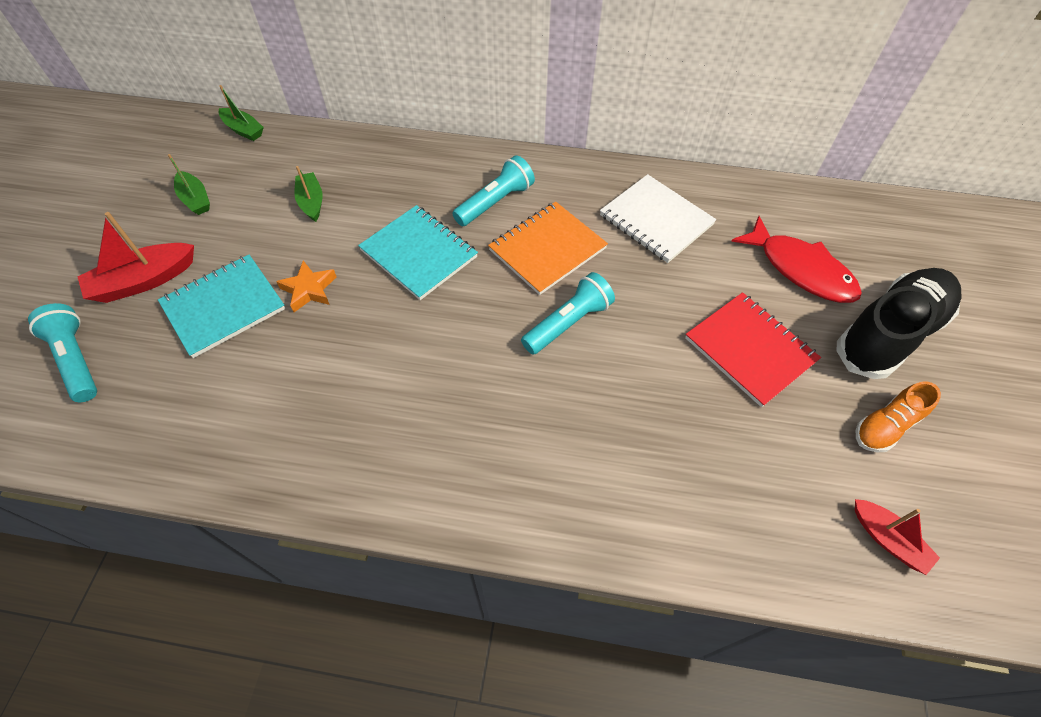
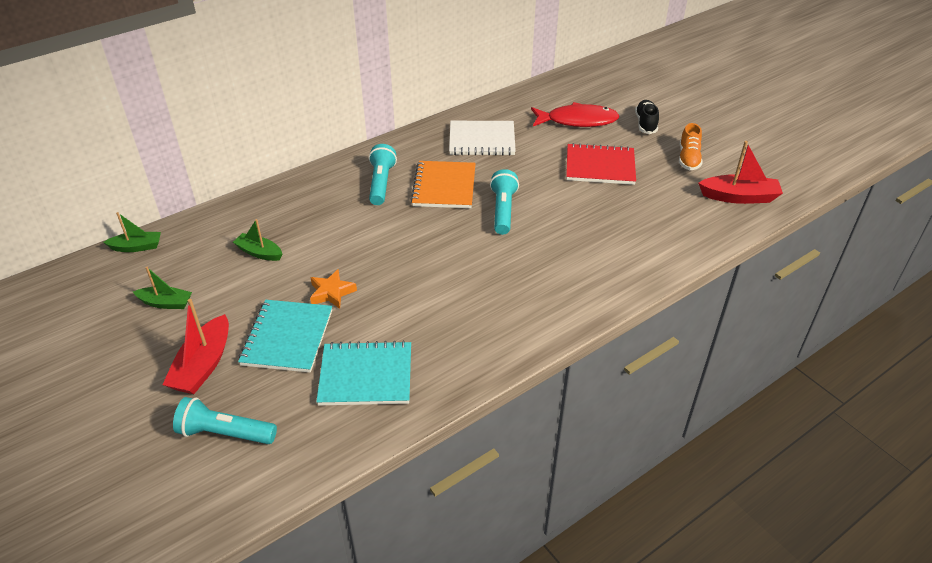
camera: 45 degrees left, 15 degrees down
(419, 253) = (373, 233): turquoise notebook -> turquoise notebook (366, 375)
(887, 539) = (739, 197): red boat -> red boat, size x1.58
(889, 333) = (645, 123): black shoe -> black shoe, size x0.52

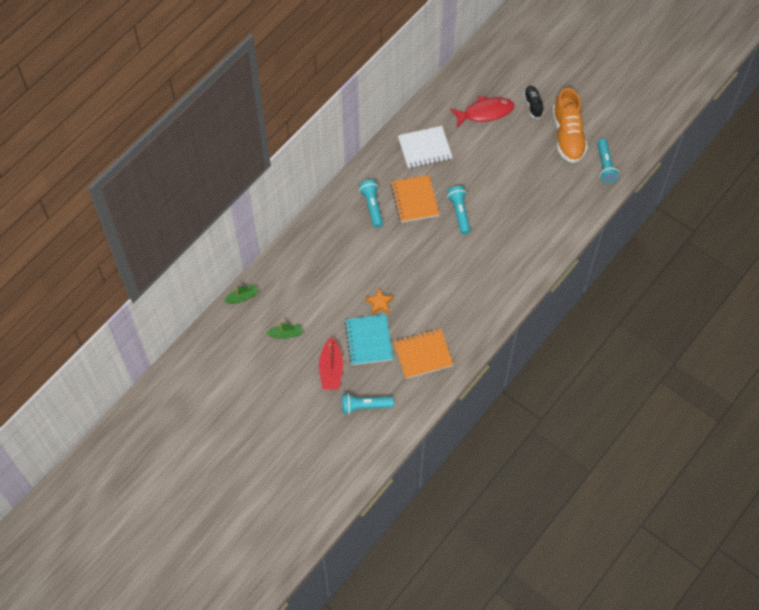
camera: 15 degrees left, 20 degrees up
(259, 252) = (321, 283): green boat -> none
(366, 375) = (423, 354): turquoise notebook -> orange notebook
(600, 166) = (511, 156): red notebook -> none
(688, 158) = (568, 135): orange shoe -> orange shoe, size x1.92
(739, 197) = (605, 166): red boat -> turquoise flashlight

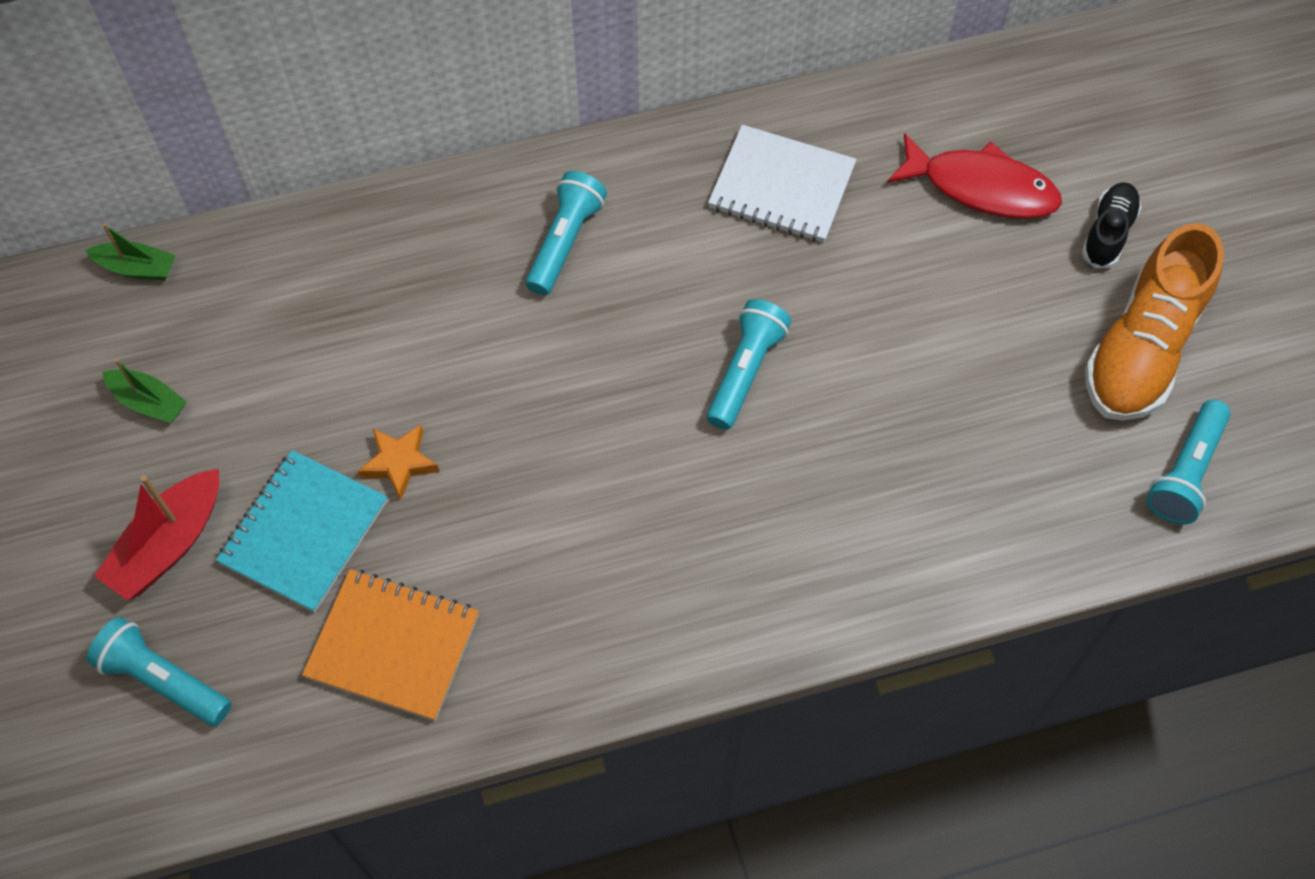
camera: 35 degrees right, 0 degrees up
(414, 199) = (668, 283): orange notebook -> none

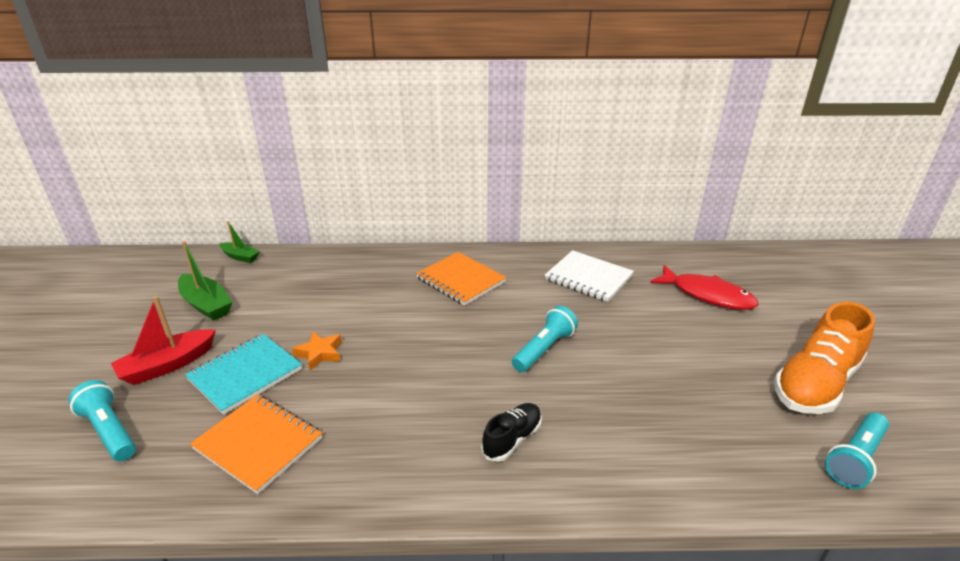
camera: 15 degrees right, 30 degrees down
(149, 402) = (206, 304): green boat -> green boat, size x1.58
(565, 242) = (460, 280): turquoise flashlight -> orange notebook
(1108, 233) = (789, 325): black shoe -> black shoe (512, 439)

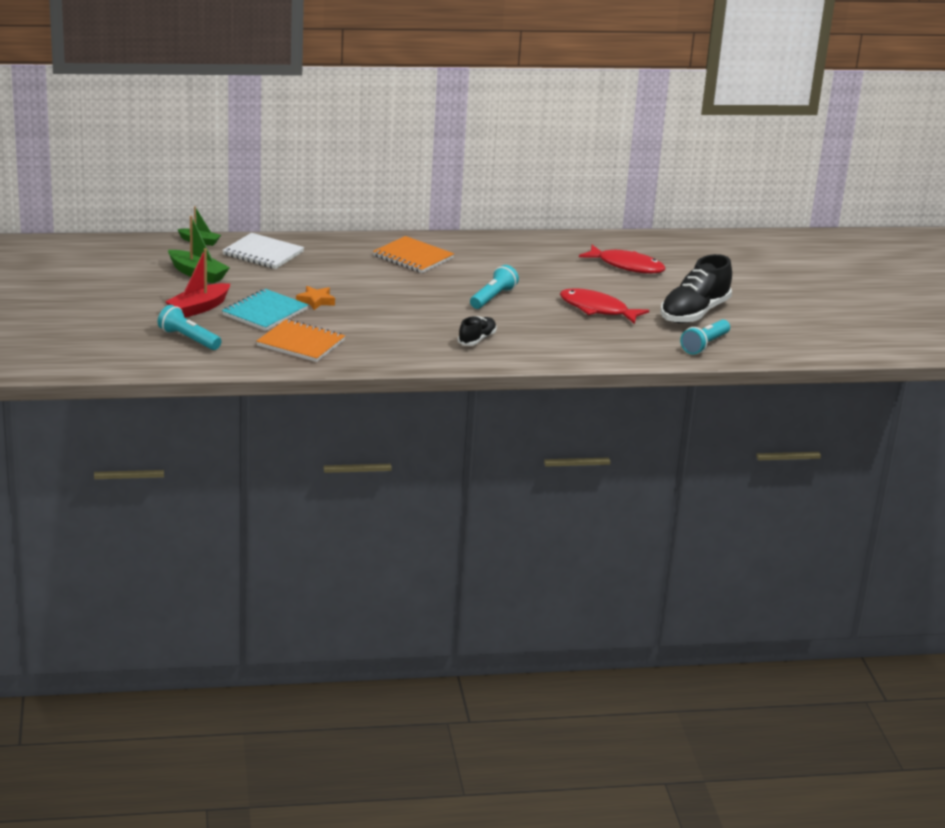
camera: 10 degrees left, 5 degrees down
(588, 278) = (525, 255): white notebook -> white notebook (263, 253)
(681, 373) = (597, 309): none -> red fish
(815, 383) = (694, 313): orange shoe -> black shoe

